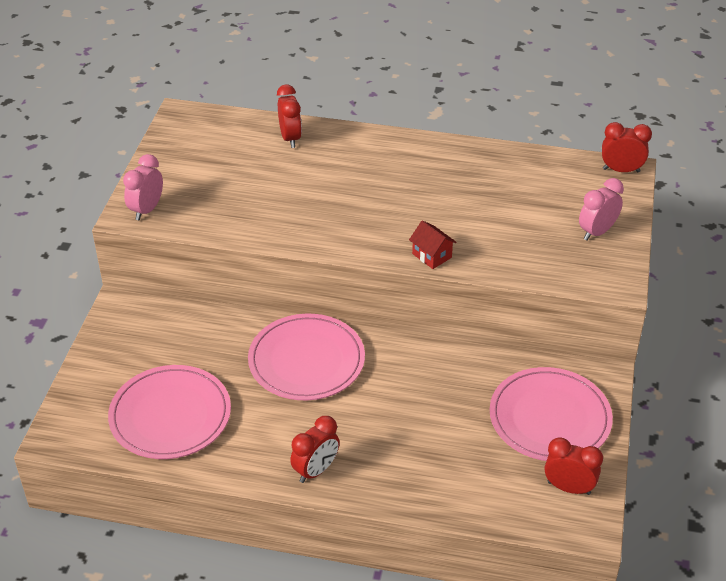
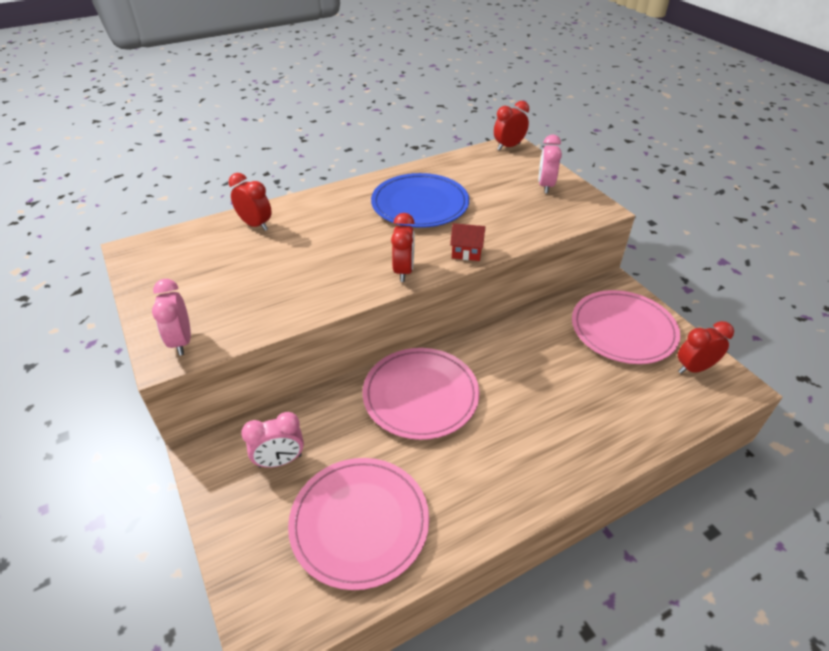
camera: 40 degrees left, 0 degrees up
(161, 343) = (280, 461): none -> pink clock
(316, 470) = (532, 480): red clock -> red clock (403, 271)
(449, 189) = (420, 204): none -> blue plate

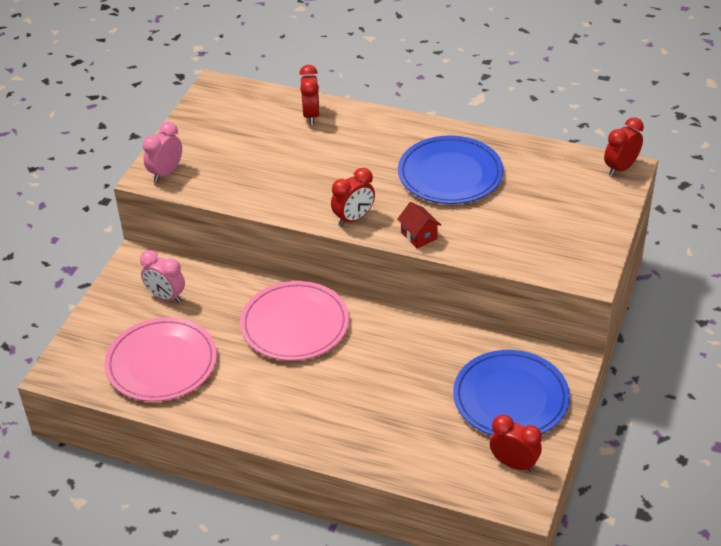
camera: 50 degrees right, 0 degrees up
(508, 147) = (620, 168): red clock -> red clock turned 60 degrees counterclockwise
(545, 186) = (582, 226): pink clock -> none
(623, 329) = (510, 398): pink plate -> blue plate

